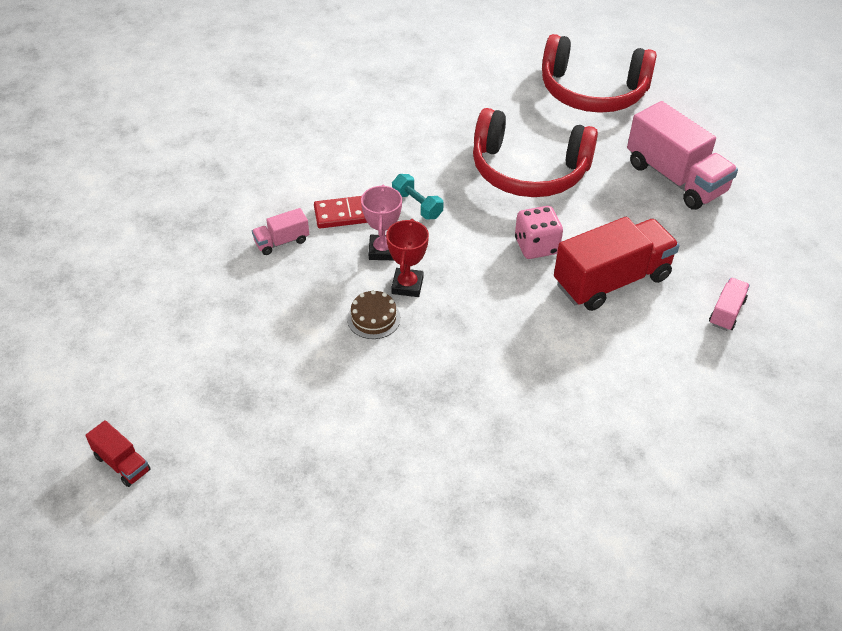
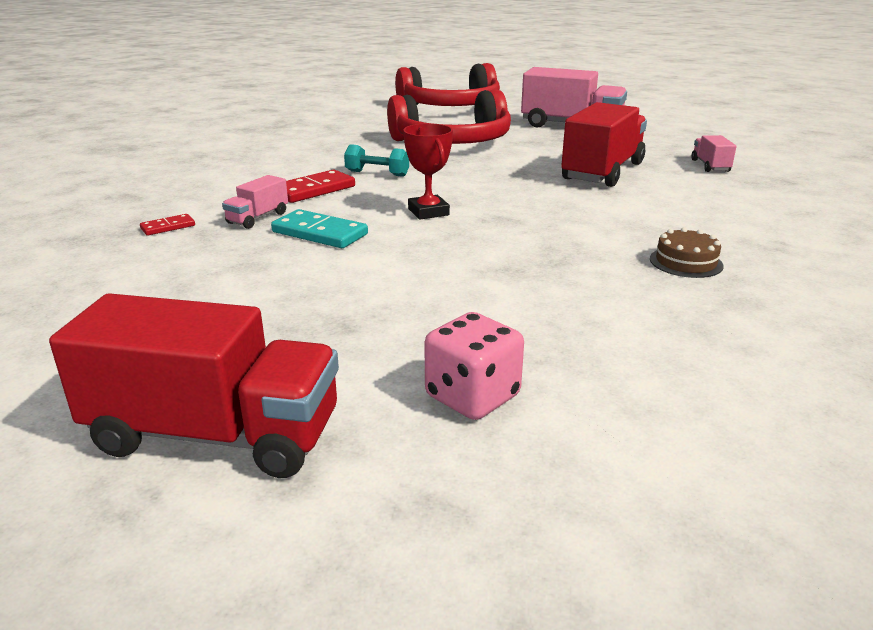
camera: 30 degrees left, 20 degrees down
(122, 463) = (215, 434): red truck -> red truck, size x2.14
(217, 229) = (168, 227): none -> red domino
(308, 282) = (320, 233): none -> turquoise domino
(373, 318) = (421, 236): brown cake -> brown cake (686, 262)
(383, 250) = (376, 200): pink trophy -> none
(536, 246) = (515, 170): pink dice -> pink dice (472, 397)

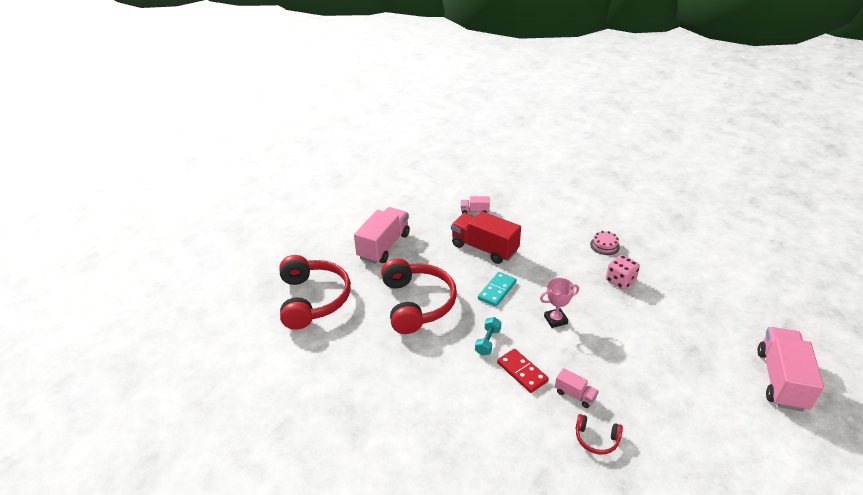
camera: 85 degrees left, 10 degrees up
(168, 227) = (596, 439): red domino -> red headphones
(215, 434) = (781, 380): red truck -> pink truck
(320, 233) = (593, 364): turquoise domino -> turquoise domino (497, 290)
(428, 212) = (555, 320): red trophy -> pink trophy
(472, 397) = (730, 314): pink dice -> pink dice (620, 281)
(686, 262) = (604, 246): brown cake -> pink cake

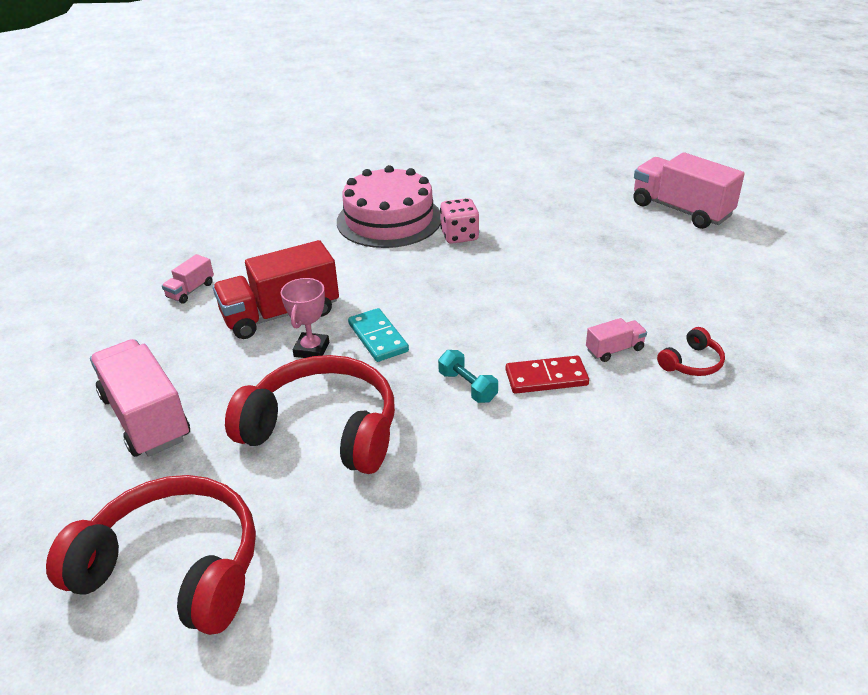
camera: 60 degrees left, 0 degrees up
(555, 320) = (479, 311): pink trophy -> pink trophy (311, 349)
(604, 246) = (389, 219): pink cake -> pink cake, size x2.47

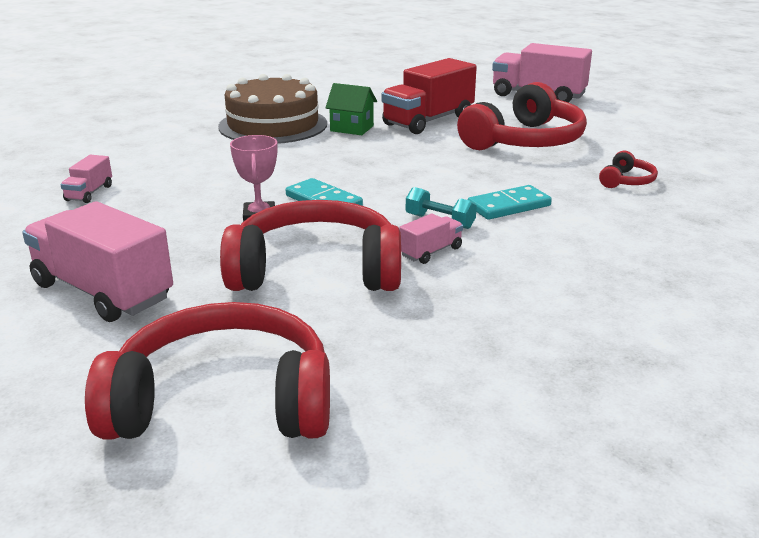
camera: 20 degrees left, 10 degrees down
(281, 314) = (206, 198): red truck -> red truck (428, 121)
(389, 219) = (273, 125): pink cake -> brown cake
(459, 236) = (352, 128): pink dice -> green house
(546, 378) = (509, 206): red domino -> turquoise domino
(614, 350) = (554, 181): pink truck -> pink truck (431, 252)
(622, 282) = (525, 141): none -> red headphones

